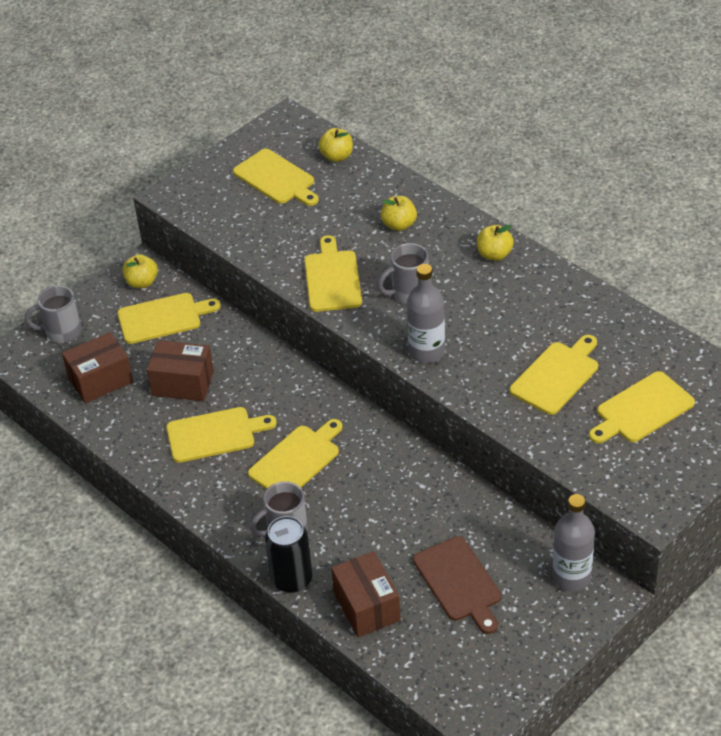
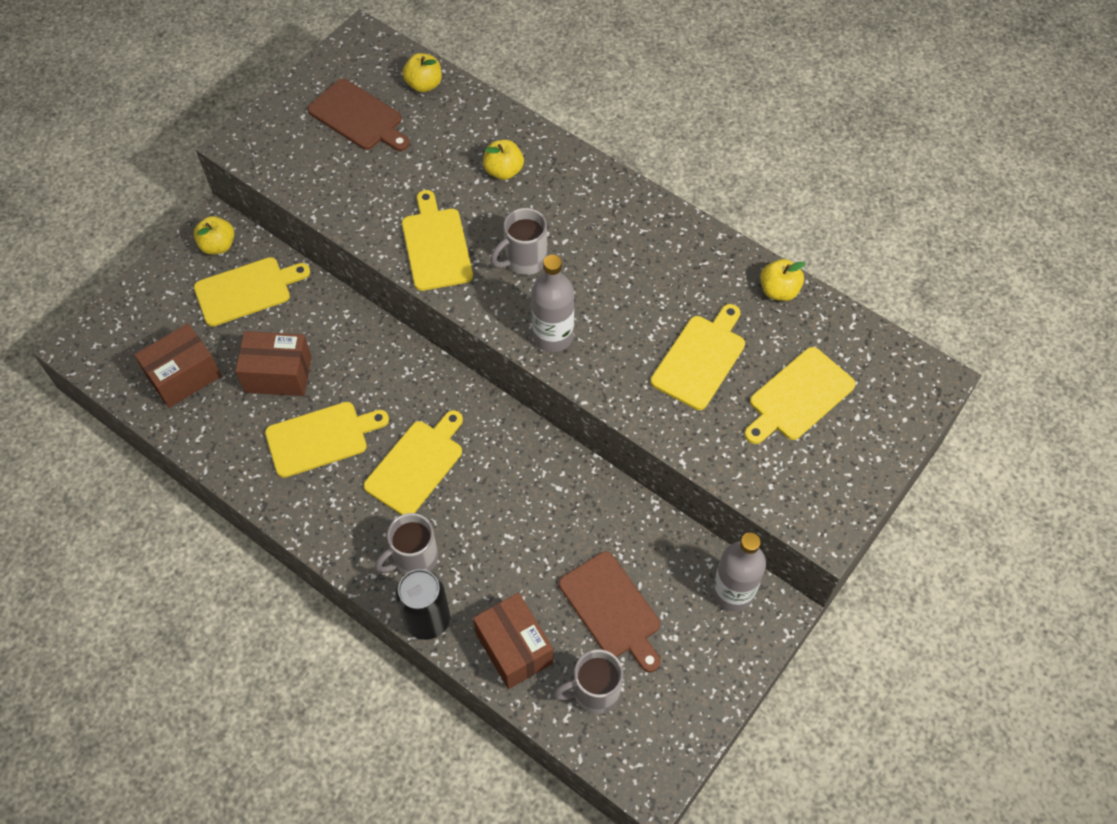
camera: 10 degrees left, 15 degrees up
(62, 332) = (133, 316): grey mug -> grey mug (594, 692)
(276, 178) = (358, 117): yellow cutting board -> brown cutting board
(494, 254) = (614, 204): yellow apple -> yellow apple (778, 291)

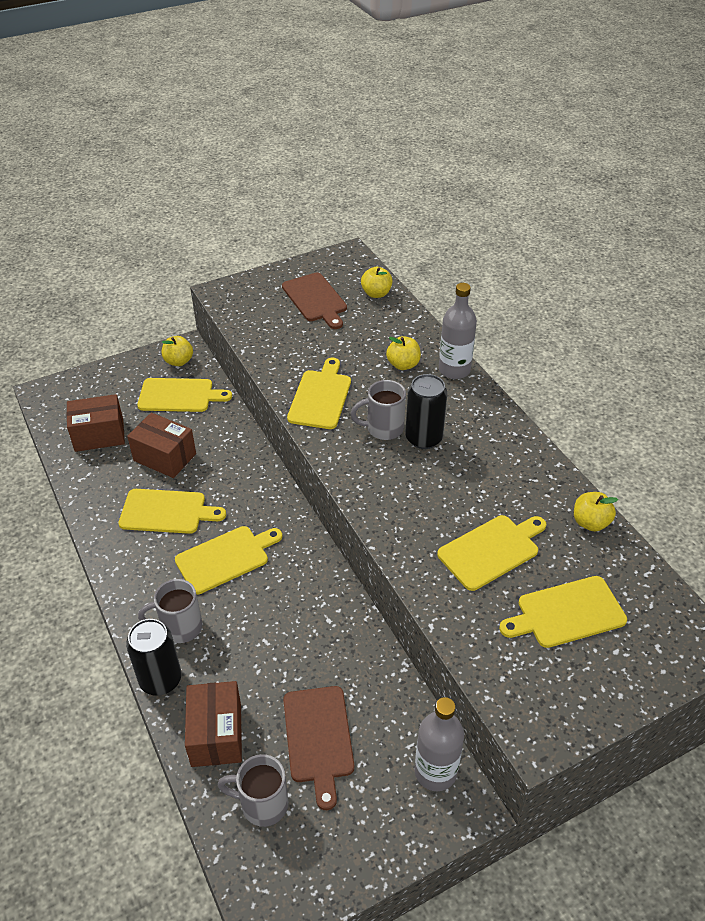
camera: 25 degrees right, 15 degrees down
(553, 336) = (374, 489): grey bottle -> grey bottle (454, 370)
(572, 256) = (423, 438): none -> black can

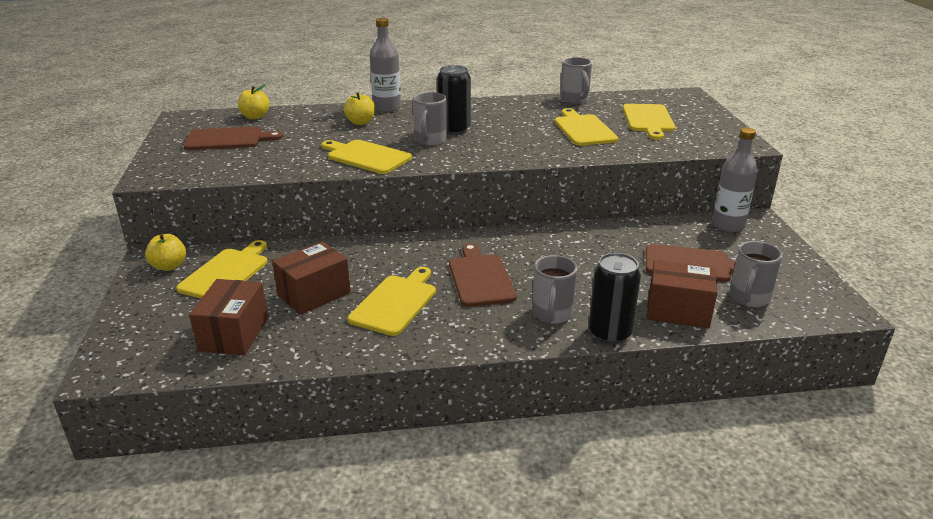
camera: 70 degrees left, 15 degrees down
(225, 558) = (480, 278): yellow cutting board -> brown cutting board
(590, 522) = (574, 100): yellow apple -> grey mug

